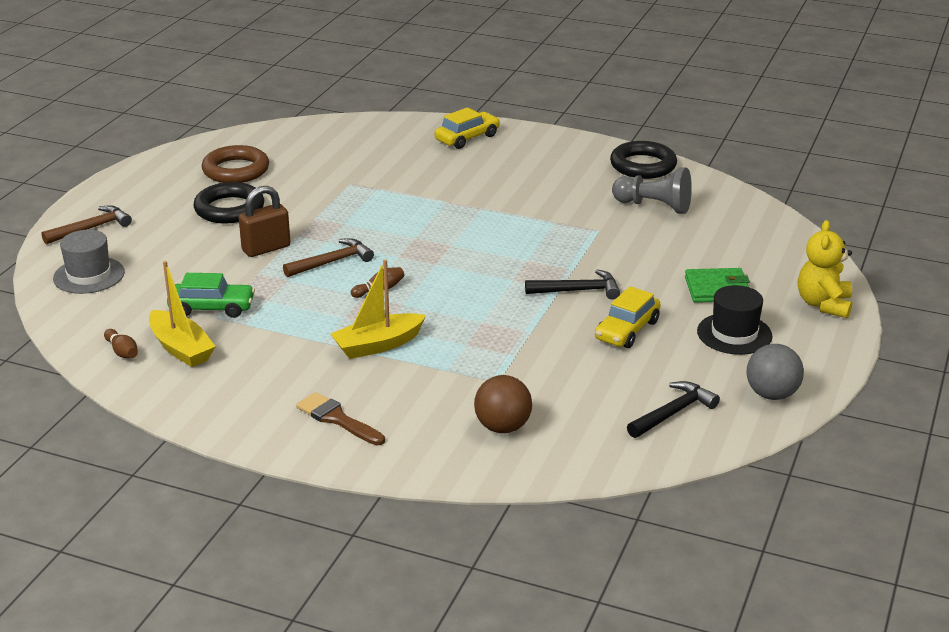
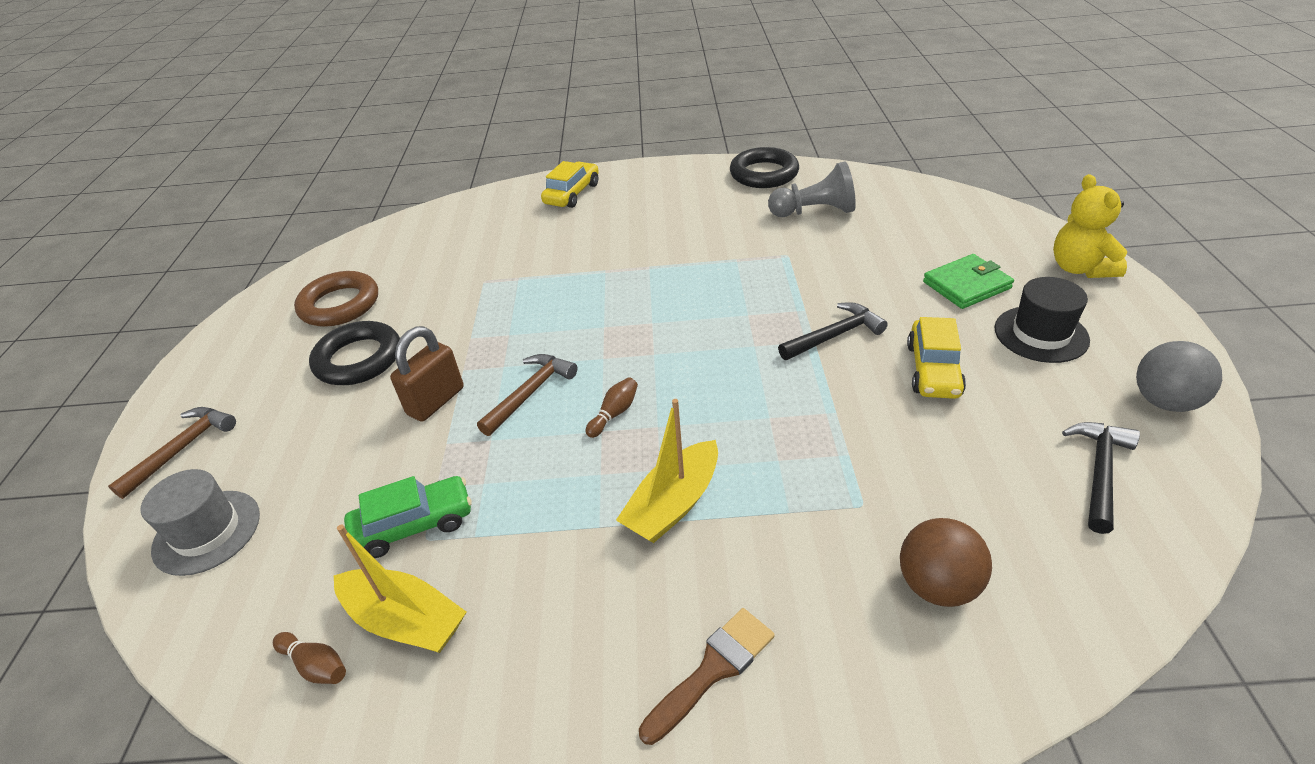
camera: 20 degrees left, 10 degrees up
(337, 419) = (713, 669): brown brush -> brown brush turned 120 degrees clockwise

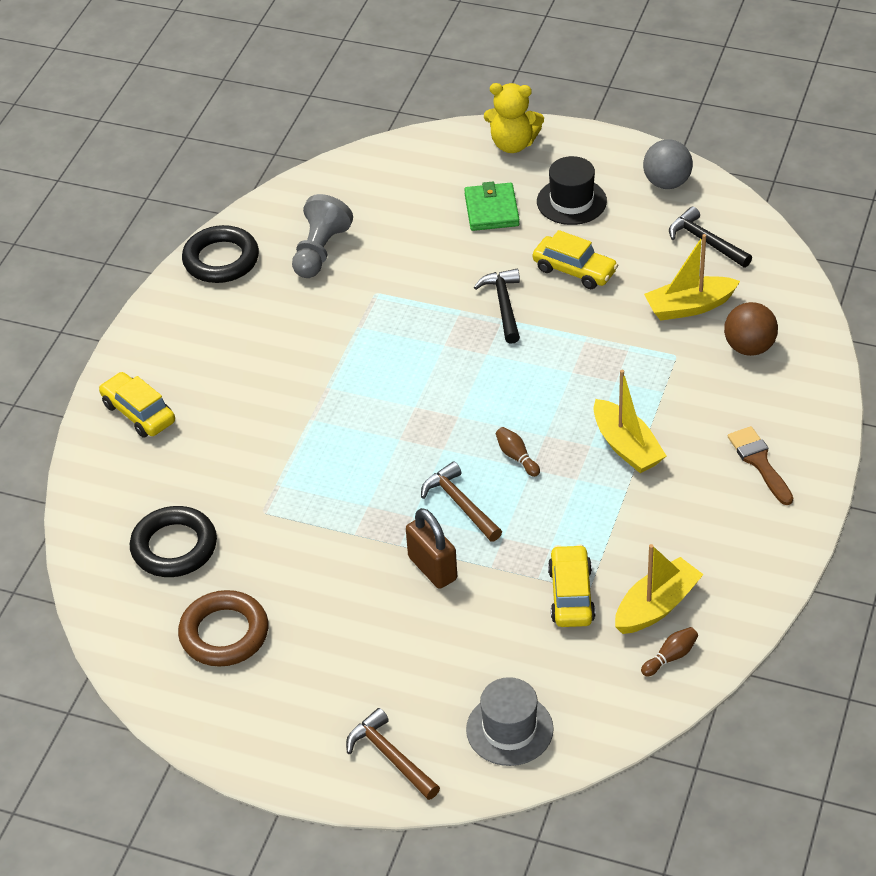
camera: 70 degrees left, 5 degrees up
(358, 359) = (333, 621): black ring -> black ring (174, 547)
(414, 525) = (571, 595): green car -> yellow car
(962, 492) = (689, 307): none -> yellow boat

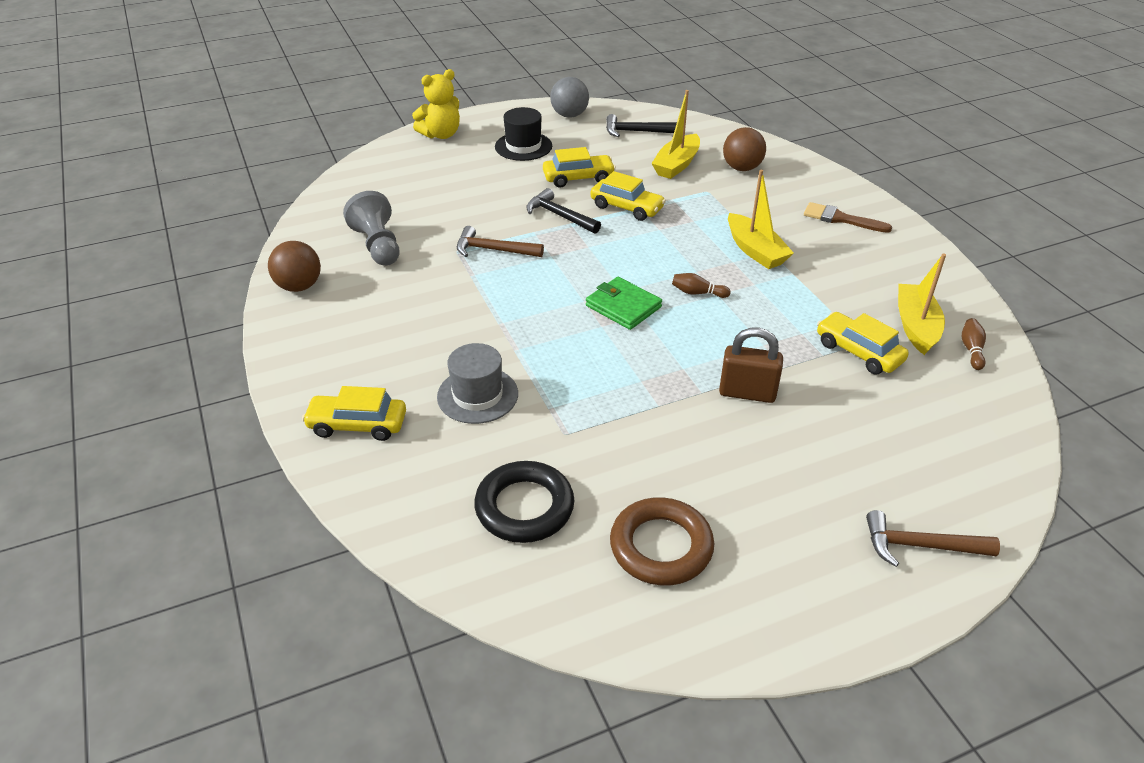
camera: 45 degrees left, 5 degrees down
(221, 260) = (299, 286): black ring -> brown ball
(460, 504) = (703, 341): brown hammer -> brown hammer (493, 250)
(492, 210) = (476, 171): green wallet -> green wallet (623, 306)
(509, 729) = (960, 463): grey hat -> grey hat (477, 395)
(575, 330) = (626, 207): none -> yellow car
(626, 447) = (755, 251): yellow boat -> yellow boat turned 45 degrees clockwise

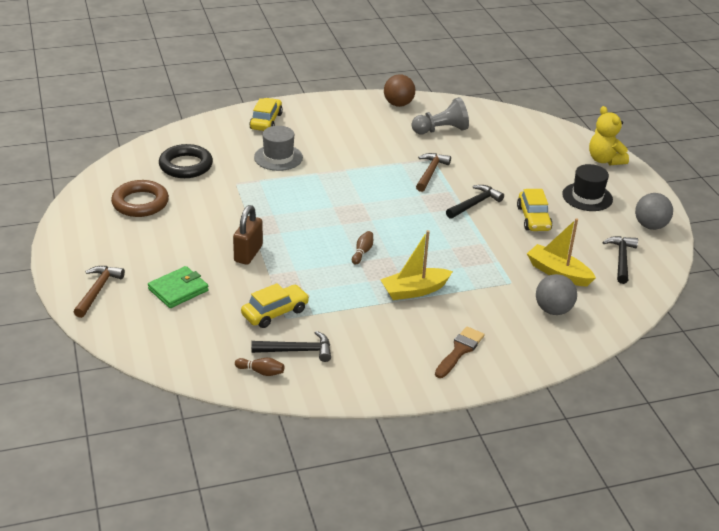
camera: 95 degrees right, 5 degrees down
(623, 306) = (353, 218): green wallet -> green wallet (178, 290)
(626, 207) = (485, 236): yellow car -> none
(741, 168) = (553, 310): brown ball -> grey ball
(916, 326) = (297, 350): yellow boat -> black hammer

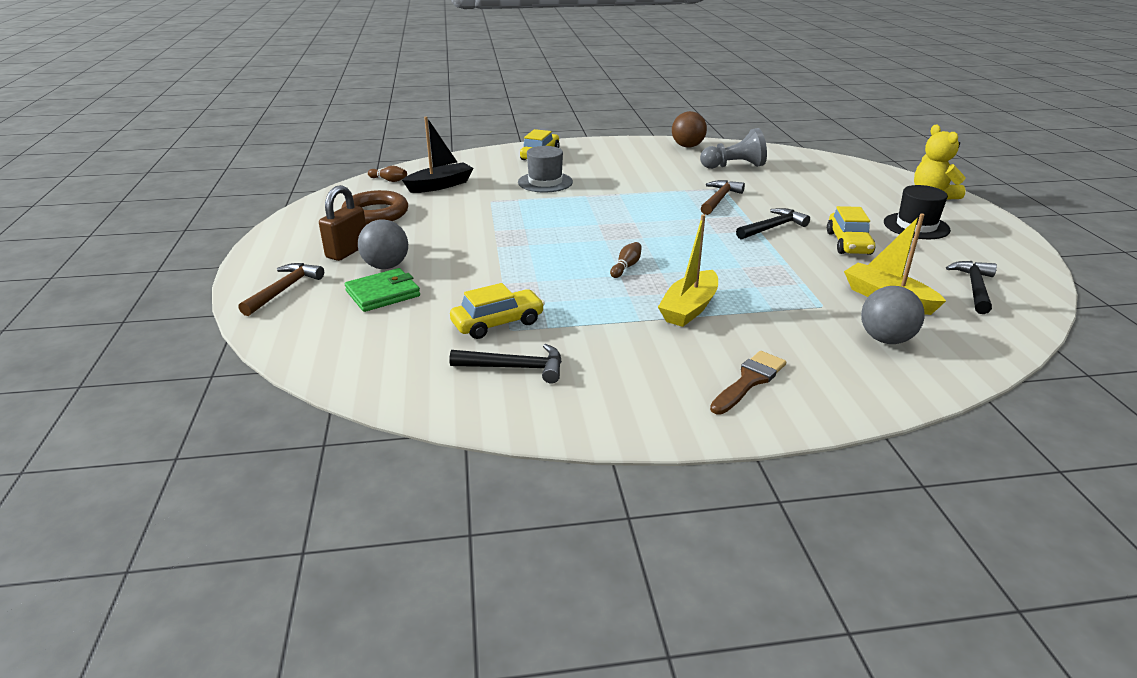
camera: 10 degrees right, 5 degrees down
(186, 165) = (440, 185): black ring -> black boat
(248, 254) = (483, 262): brown padlock -> brown padlock (347, 251)
(261, 372) = (457, 390): brown bowling pin -> brown bowling pin (389, 180)
(414, 290) = (689, 308): yellow boat -> yellow boat turned 45 degrees counterclockwise
(650, 226) = (1006, 256): grey ball -> grey ball (386, 266)

